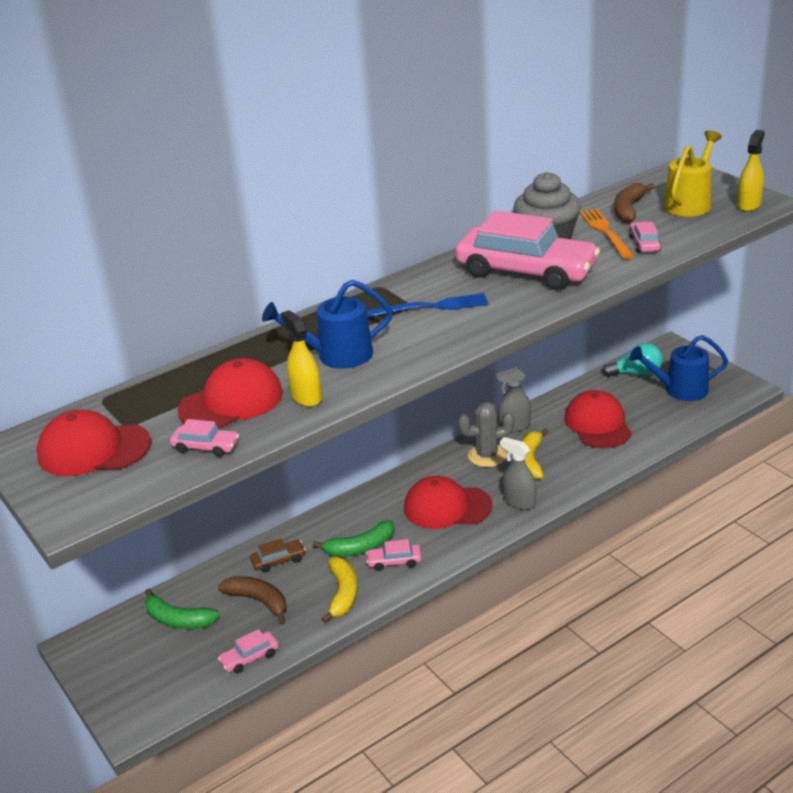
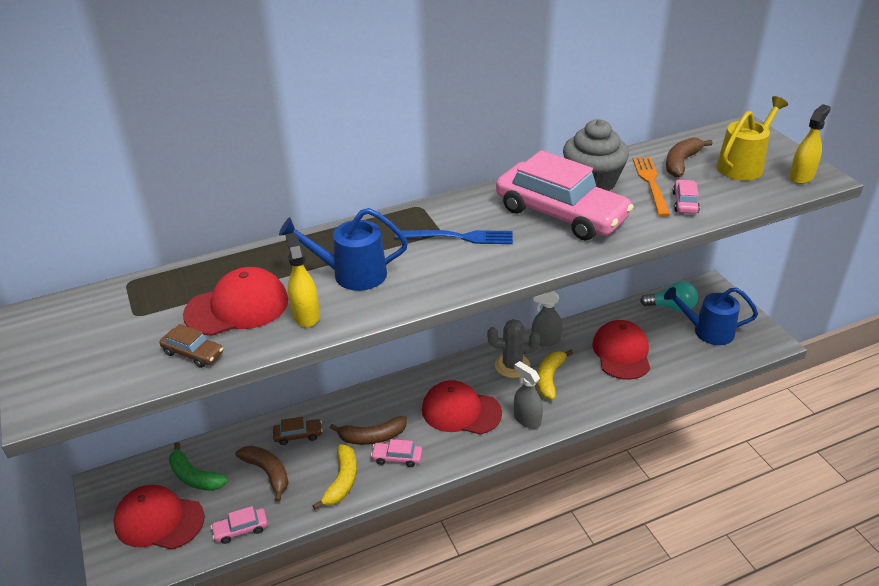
camera: 10 degrees right, 5 degrees up
(93, 449) = (95, 335): red cap -> red cap (159, 520)
(206, 447) = (193, 353): pink car -> brown car
(360, 547) = (372, 437): green banana -> brown banana

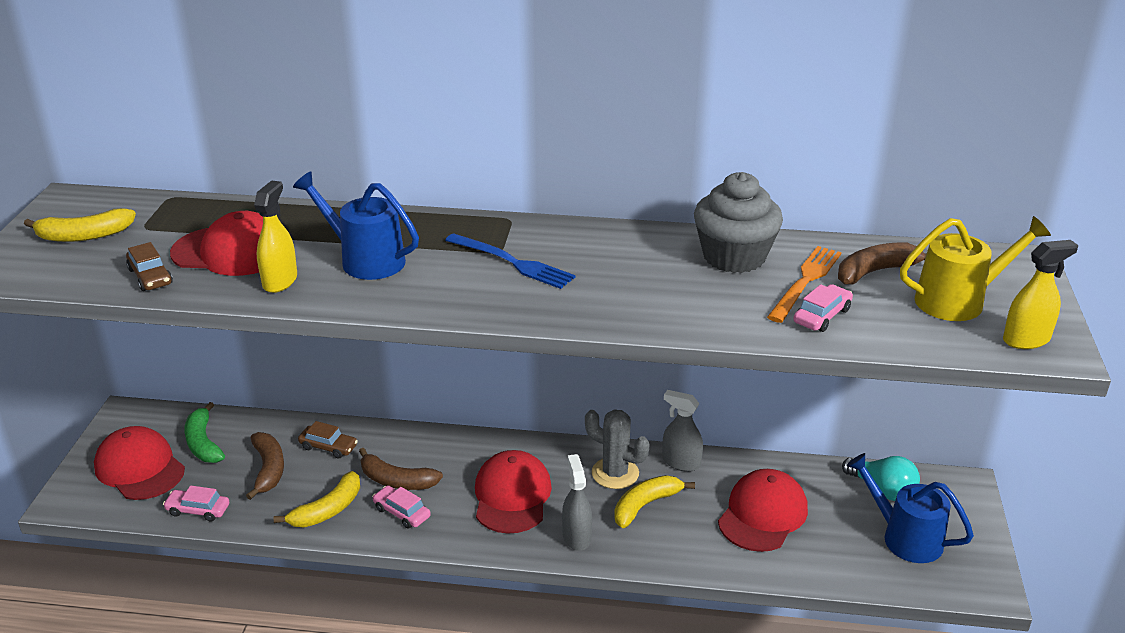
camera: 30 degrees right, 5 degrees down
(89, 342) = (84, 236): none -> yellow banana
(461, 411) = (512, 496): red cap -> red cap turned 45 degrees clockwise
(561, 214) = (653, 277): pink car -> none

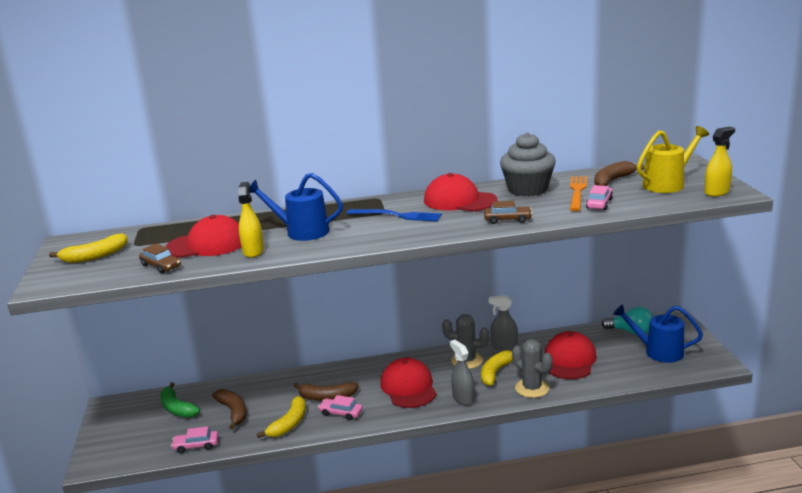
camera: 15 degrees left, 10 degrees down
(139, 468) = (138, 432): red cap -> red cap (459, 201)
(328, 447) = (268, 390): brown car -> brown car (507, 220)
(681, 548) = (532, 388): none -> grey cactus

